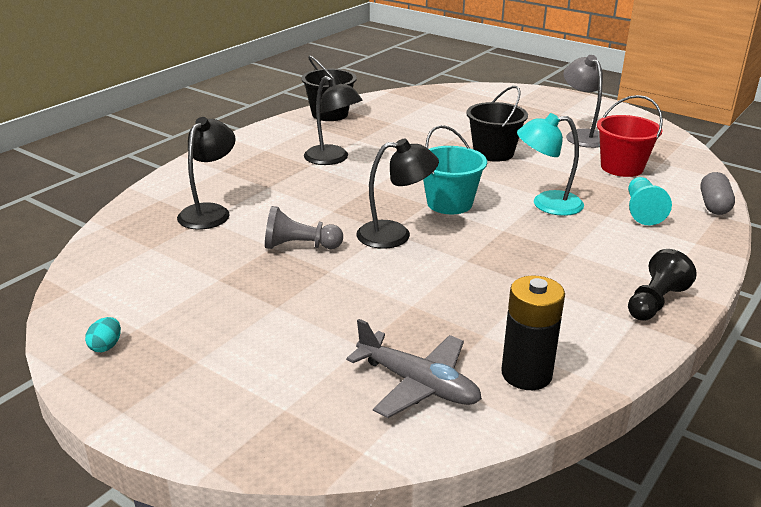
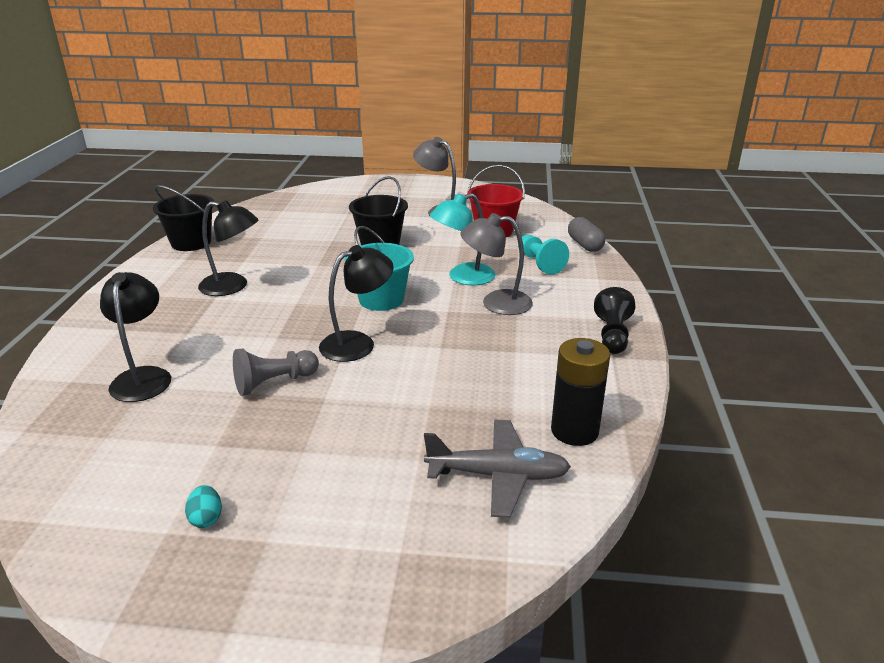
camera: 30 degrees left, 0 degrees up
(106, 346) = (146, 567): turquoise egg -> turquoise egg (206, 518)
(558, 236) = (496, 303): none -> grey lamp

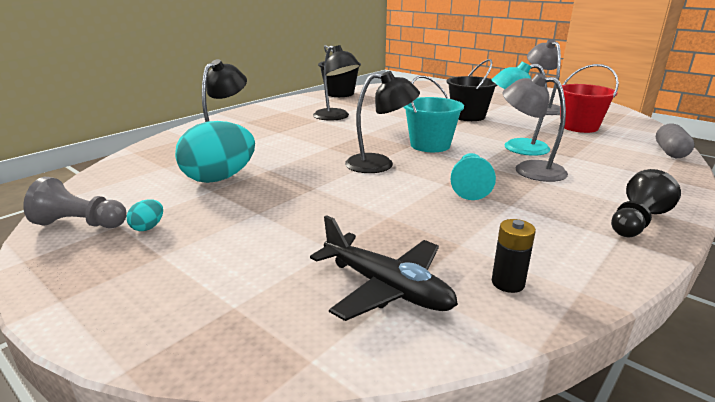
camera: 35 degrees right, 5 degrees down
(202, 426) = (219, 178): none -> turquoise egg
(274, 383) = (293, 170): grey pawn -> grey pawn (80, 224)
(498, 475) = (386, 288): grey plane -> black plane
(539, 263) = (604, 154): turquoise pawn -> turquoise pawn (470, 187)
(574, 431) = (508, 283): black battery -> black battery, size x0.57

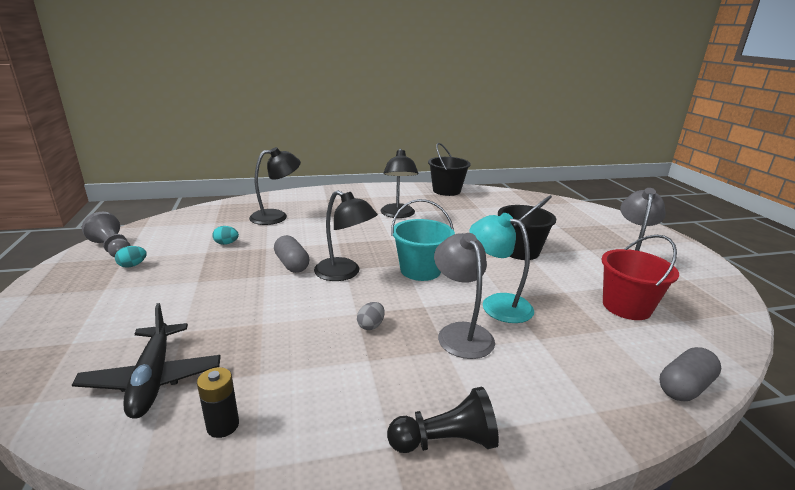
camera: 35 degrees right, 0 degrees up
(219, 178) = (226, 243): turquoise egg -> turquoise egg, size x0.40
(322, 172) = (292, 264): none -> grey capsule
(470, 187) = (371, 326): turquoise pawn -> grey egg

